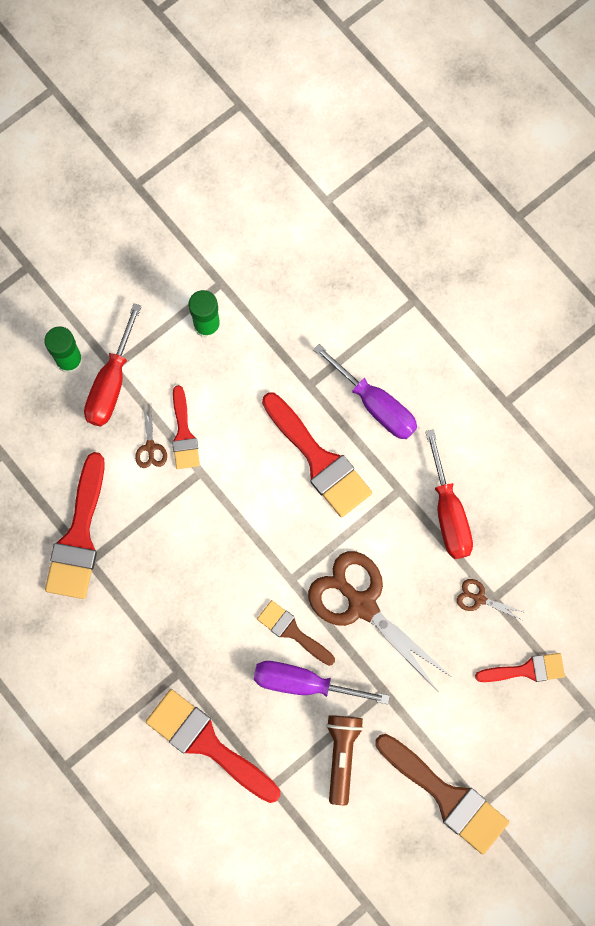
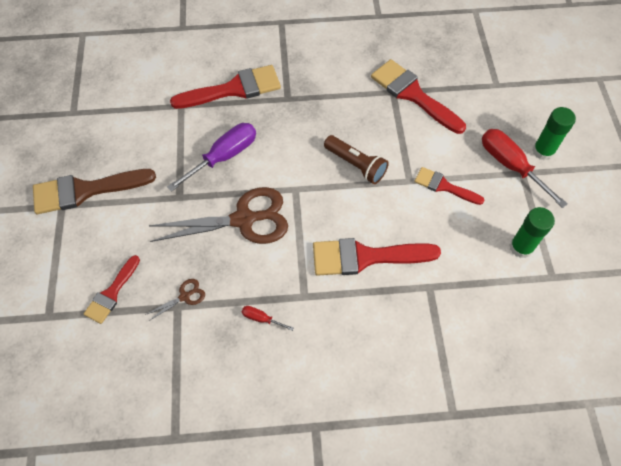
camera: 125 degrees right, 15 degrees down
(150, 447) = (447, 162): brown scissors -> none
(292, 631) = (261, 169): brown brush -> none
(341, 755) = (163, 150): brown flashlight -> brown flashlight (356, 165)
(375, 405) = (381, 323): purple screwdriver -> none
(448, 512) = (261, 318): red screwdriver -> red screwdriver, size x0.46

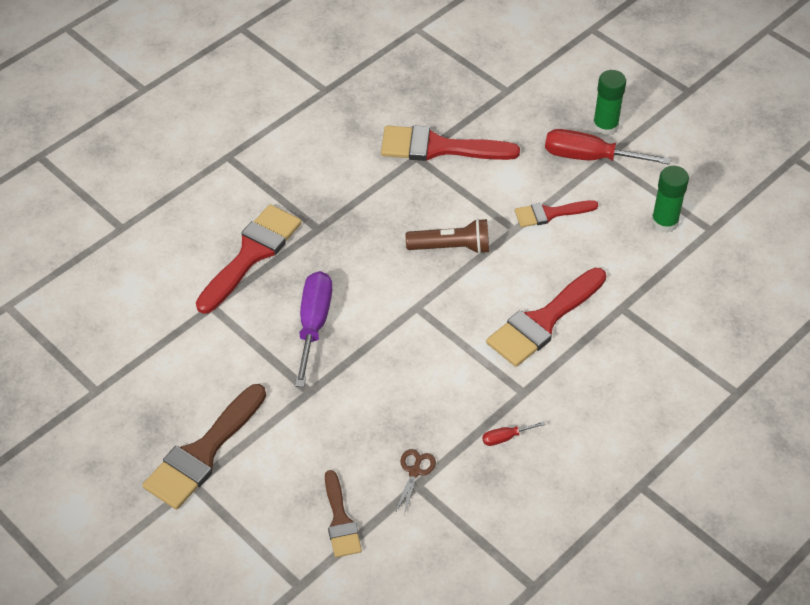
camera: 40 degrees left, 10 degrees down
(111, 293) = (340, 520): red brush -> brown brush
(244, 219) = (397, 367): brown scissors -> none

